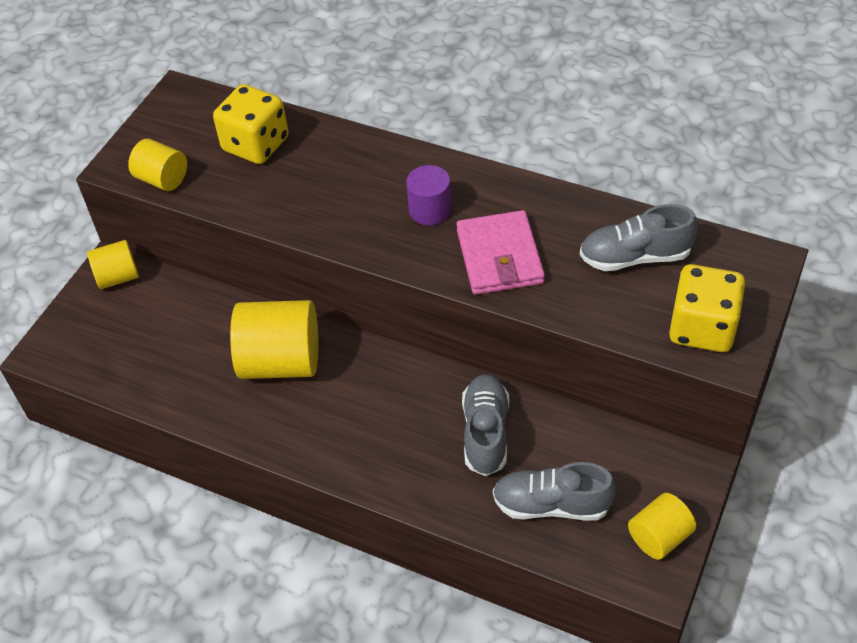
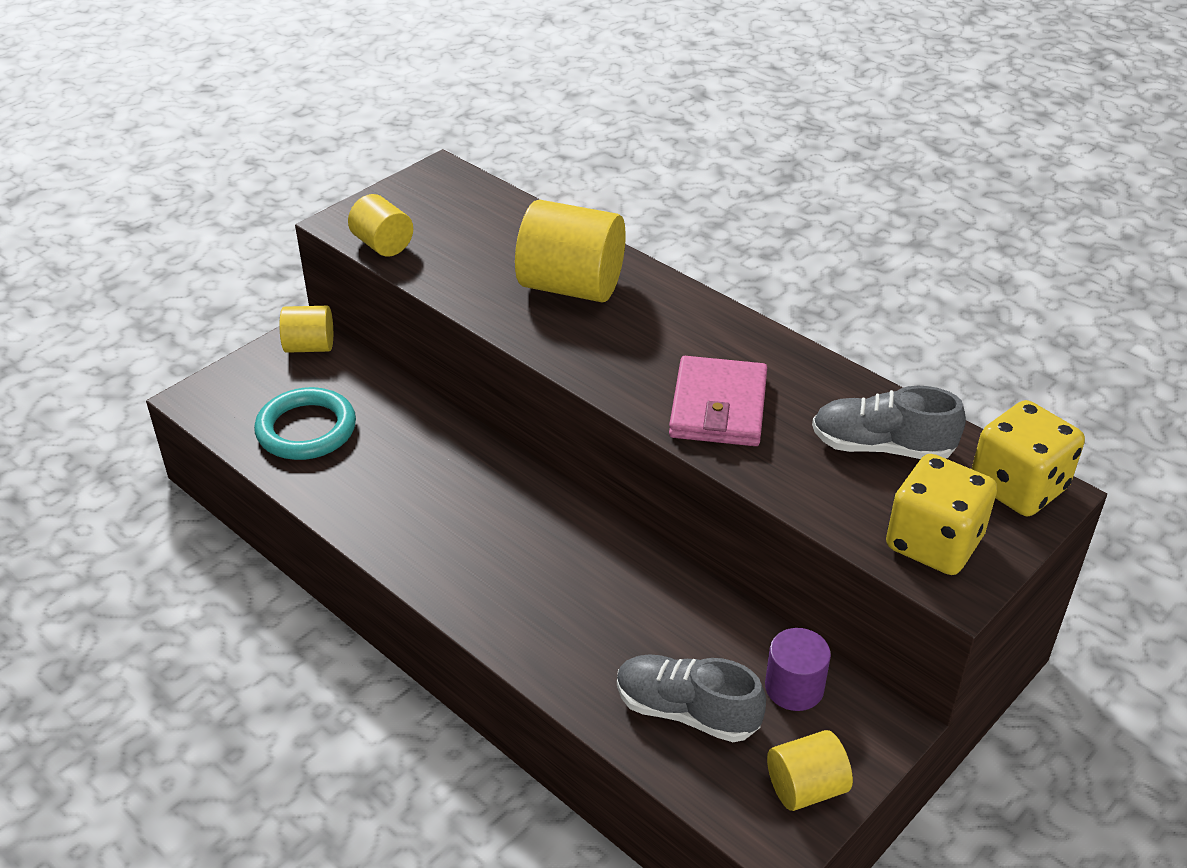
camera: 15 degrees right, 10 degrees down
(151, 355) = (306, 429): none -> turquoise ring
(256, 145) = (497, 236): yellow dice -> yellow dice (1018, 487)
(281, 361) = (442, 473): yellow cylinder -> yellow cylinder (571, 286)
(430, 210) = (659, 341): purple cylinder -> purple cylinder (794, 687)
(485, 433) = (641, 610): grey shoe -> none

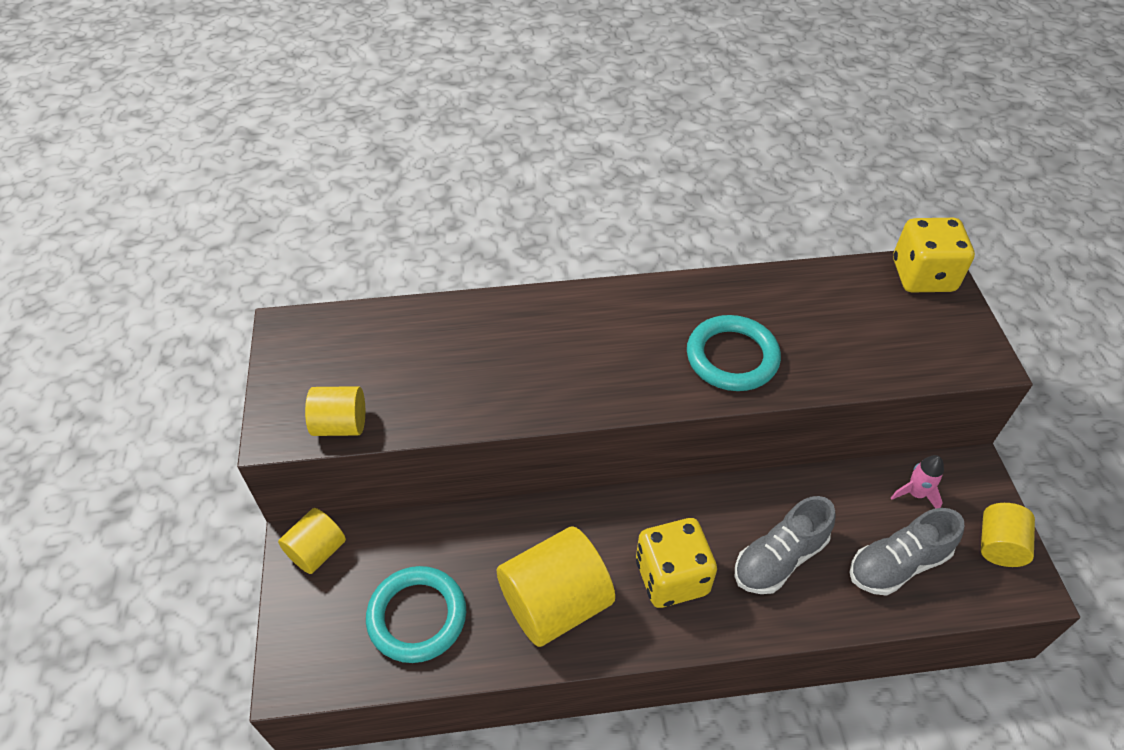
camera: 50 degrees left, 10 degrees up
(571, 286) = (522, 347): yellow cylinder -> yellow cylinder (555, 603)
(718, 407) = (732, 357): pink wallet -> turquoise ring
(794, 687) = (915, 494): purple cylinder -> pink rocket
(881, 447) = (839, 308): grey shoe -> grey shoe (779, 558)
(933, 543) = (943, 345): yellow dice -> yellow dice (671, 577)

